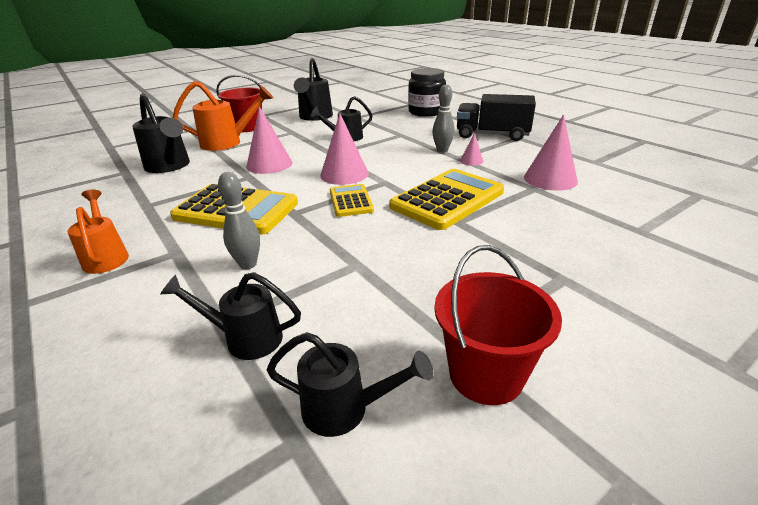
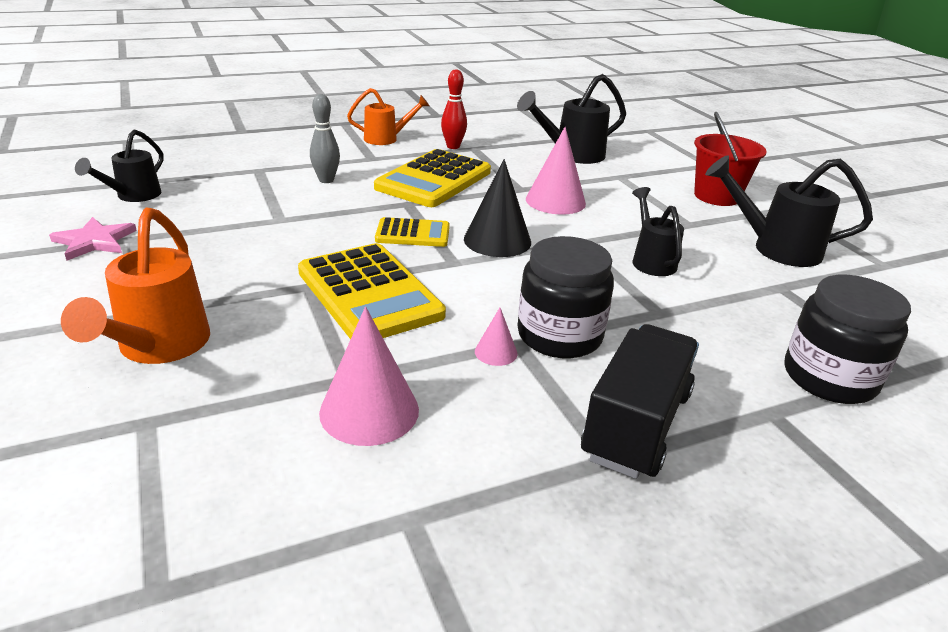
camera: 100 degrees right, 0 degrees up
(141, 215) = (453, 146): none -> red bowling pin
(228, 142) = (648, 183): orange watering can -> orange watering can (158, 348)
(244, 338) = (233, 175): black watering can -> none
(344, 174) = (497, 240): pink cone -> black cone
(442, 150) = (559, 336): grey bowling pin -> black jar
(486, 374) = (94, 241): red bucket -> pink star

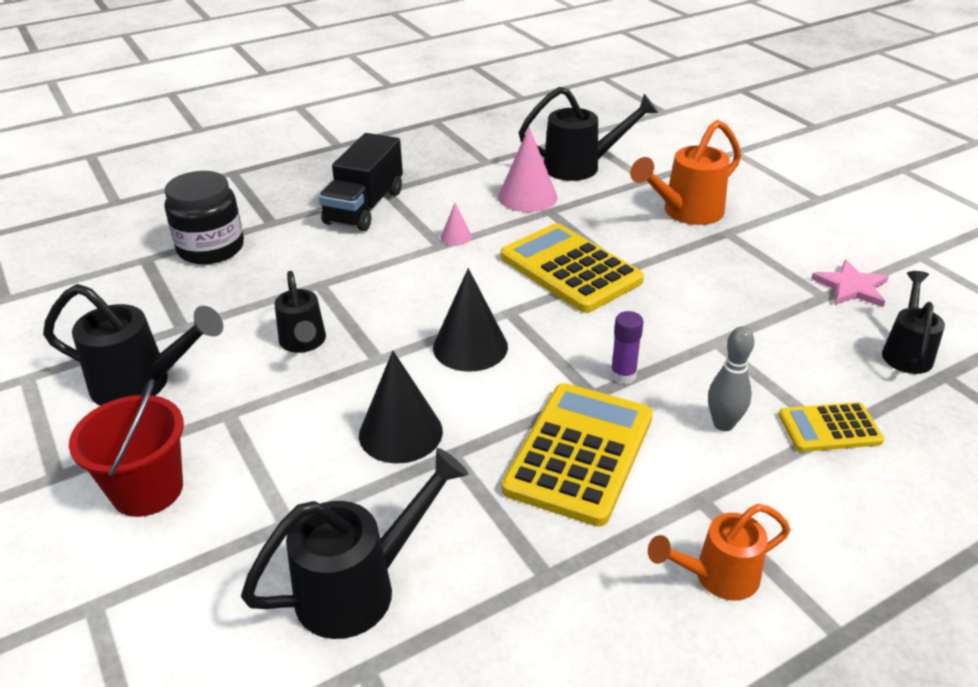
camera: 175 degrees right, 5 degrees up
(158, 348) = (685, 213): orange watering can -> orange watering can turned 120 degrees counterclockwise
(233, 473) = (581, 167): none -> black watering can
(377, 209) = (623, 375): none -> purple glue stick
(413, 234) = (564, 342): yellow calculator -> yellow calculator (829, 428)
(453, 146) = (585, 572): red bowling pin -> none
(555, 201) = (400, 432): pink cone -> black cone
(559, 336) = (408, 254): black jar -> none

